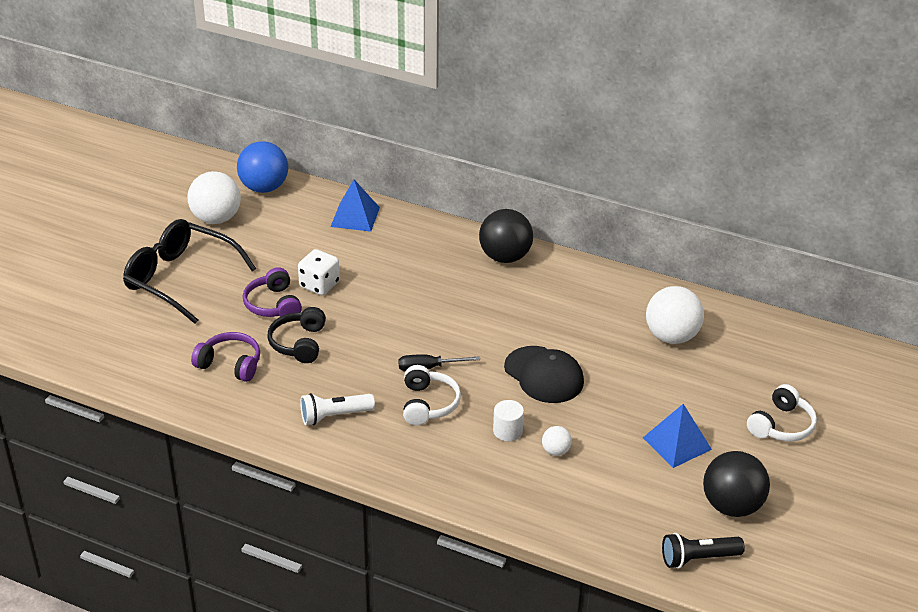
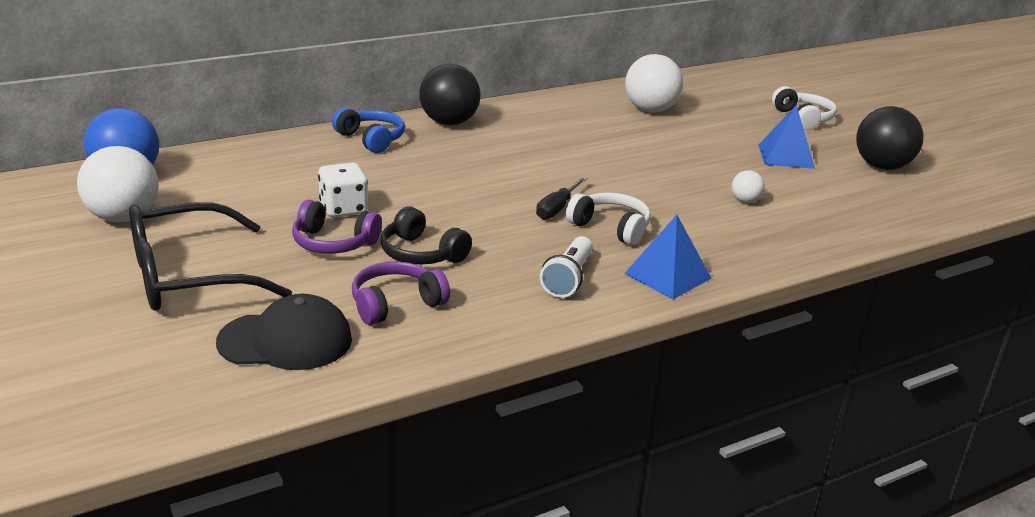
camera: 55 degrees left, 10 degrees down
(355, 217) = (268, 154): blue pyramid -> blue pyramid (668, 276)
(431, 241) = (371, 139): none -> blue headphones
(507, 431) = (694, 209): white cylinder -> none
(544, 375) = (635, 168): black cap -> black cap (285, 341)
(698, 558) = (936, 200): black flashlight -> none

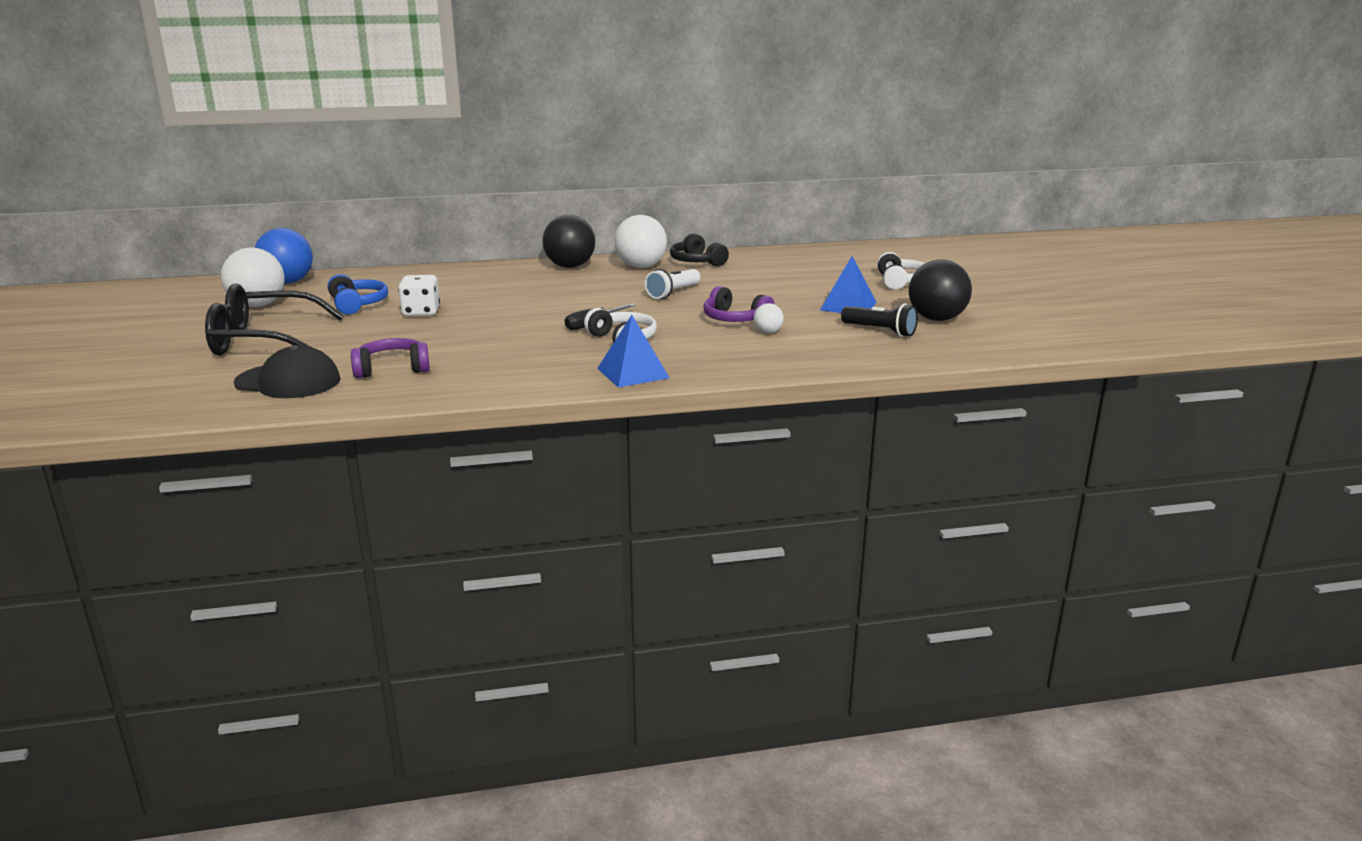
camera: 20 degrees right, 5 degrees down
(333, 243) = (389, 331): purple headphones -> purple headphones (735, 319)
(371, 139) = (493, 273): blue headphones -> blue headphones (357, 304)
(421, 253) = (448, 342): black headphones -> black headphones (697, 261)
(568, 279) = (546, 367): white flashlight -> white flashlight (673, 293)
(650, 110) = (759, 268): white ball -> white ball (641, 267)
(848, 188) = (880, 331): none -> black flashlight

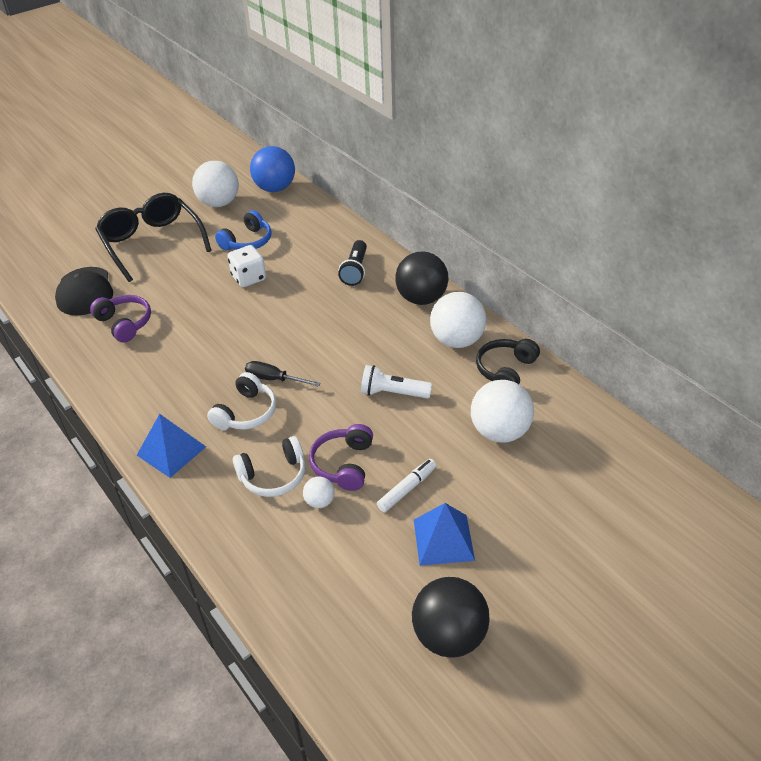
camera: 65 degrees right, 20 degrees up
(759, 274) = (500, 432): none -> white ball
(786, 306) = (406, 489): none -> white marker
(880, 331) = (376, 593): black flashlight -> black flashlight (355, 270)
(901, 282) = (570, 562): white headphones -> white headphones (273, 476)

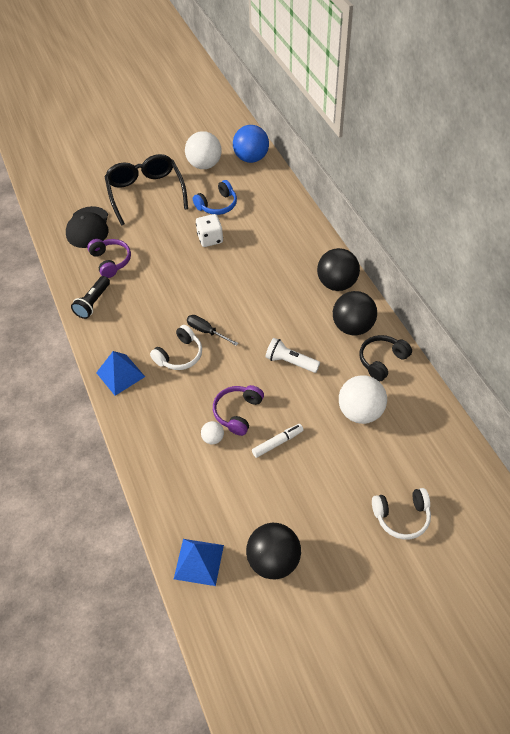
camera: 15 degrees right, 10 degrees up
(273, 476) = (186, 410): white headphones -> white headphones (401, 516)
(355, 270) = (293, 248): black flashlight -> black flashlight (93, 303)
(443, 539) = (291, 488): blue pyramid -> blue pyramid (198, 561)
(457, 340) = (353, 327): white ball -> black ball

